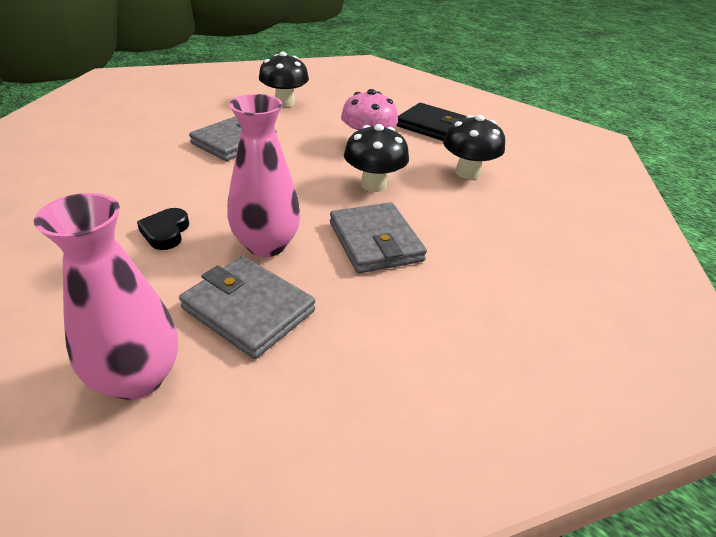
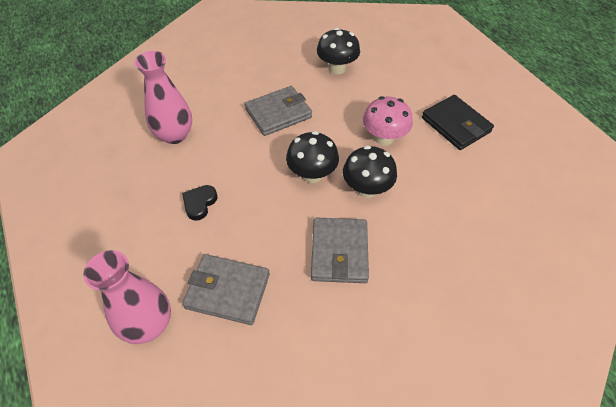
camera: 25 degrees right, 15 degrees up
(248, 310) = (228, 291): grey wallet -> grey wallet turned 45 degrees counterclockwise
(266, 245) = (260, 234): pink vase -> pink vase (175, 135)
(467, 173) = (455, 192): black mushroom -> black mushroom (312, 174)

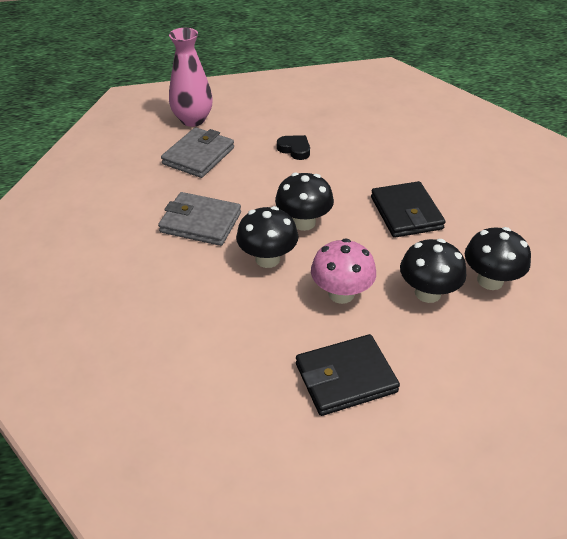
camera: 105 degrees right, 10 degrees down
(175, 135) = (388, 141): pink vase -> none
(278, 113) = (406, 213): grey wallet -> black wallet
(362, 95) = (427, 293): none -> black mushroom

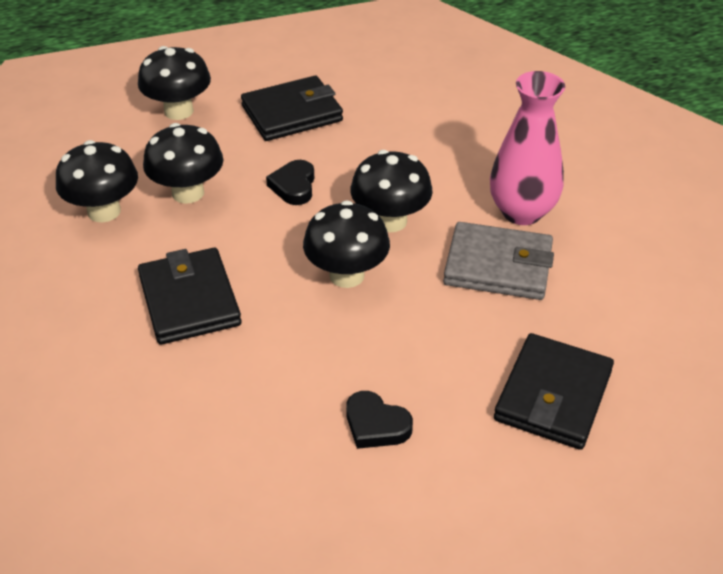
camera: 175 degrees right, 0 degrees up
(193, 120) = (607, 499): pink vase -> pink vase (522, 212)
(198, 156) = (553, 396): grey wallet -> black wallet
(341, 293) = (294, 186): pink mushroom -> black heart
(462, 390) = (178, 111): none -> black mushroom

